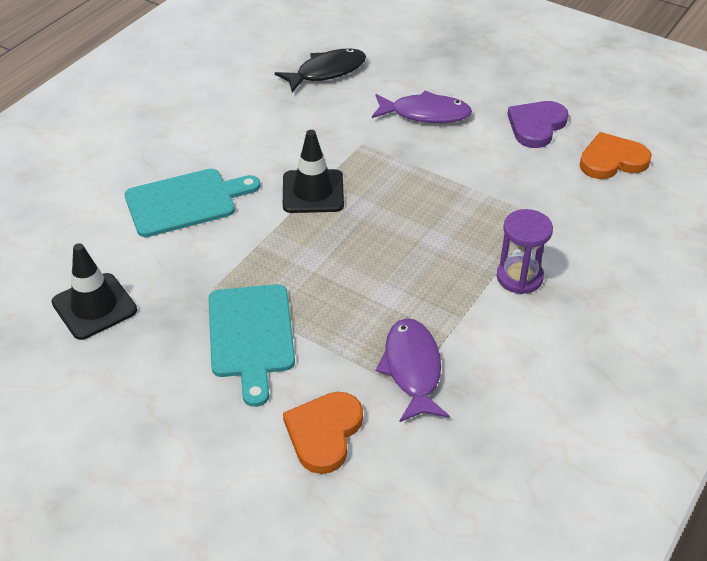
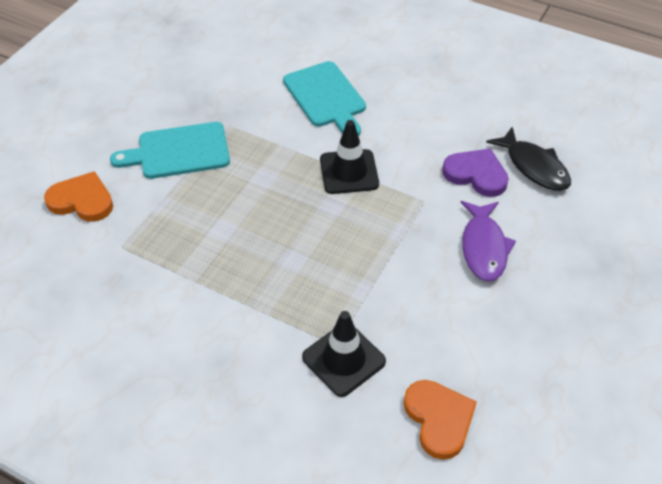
camera: 85 degrees right, 5 degrees up
(94, 306) = (209, 68): black traffic cone -> black traffic cone (343, 359)
(412, 369) = (139, 249): purple fish -> none
(519, 277) = (246, 325): purple hourglass -> none
(536, 126) = (486, 346): purple heart -> purple heart (476, 174)

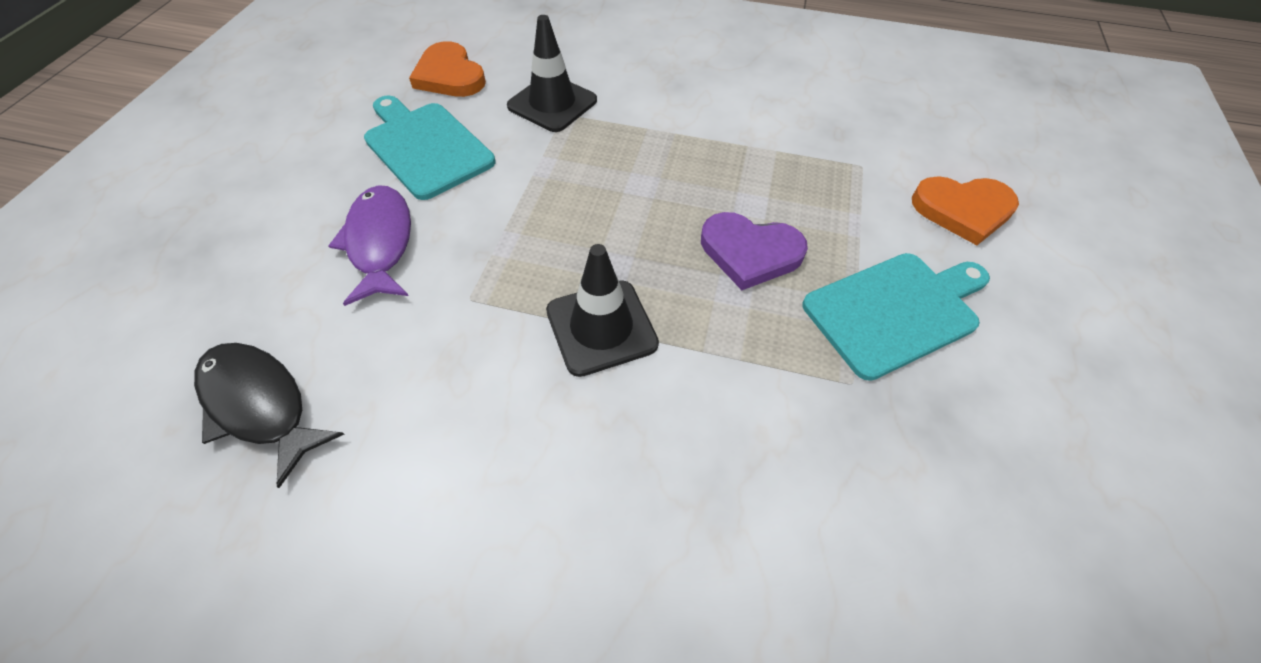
camera: 165 degrees right, 5 degrees up
(326, 97) = (697, 503): turquoise cutting board -> turquoise cutting board (426, 147)
(476, 174) = (375, 366): purple heart -> purple heart (750, 252)

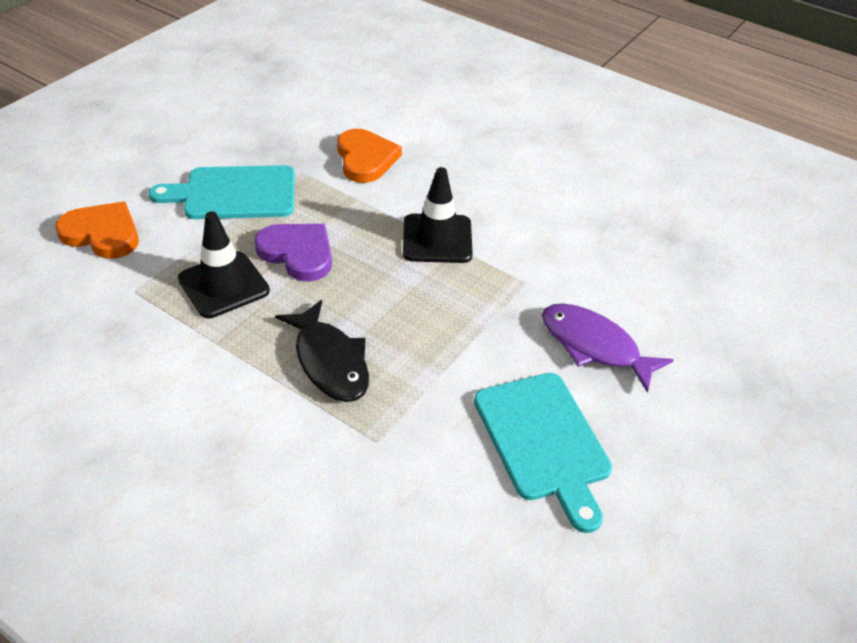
camera: 160 degrees left, 10 degrees down
(260, 405) = (672, 259): black fish -> black fish (330, 361)
(380, 243) = (594, 346): purple fish -> purple fish turned 120 degrees clockwise
(449, 75) = (499, 557): orange heart -> orange heart (365, 159)
(552, 103) = (384, 462): black traffic cone -> black traffic cone (223, 285)

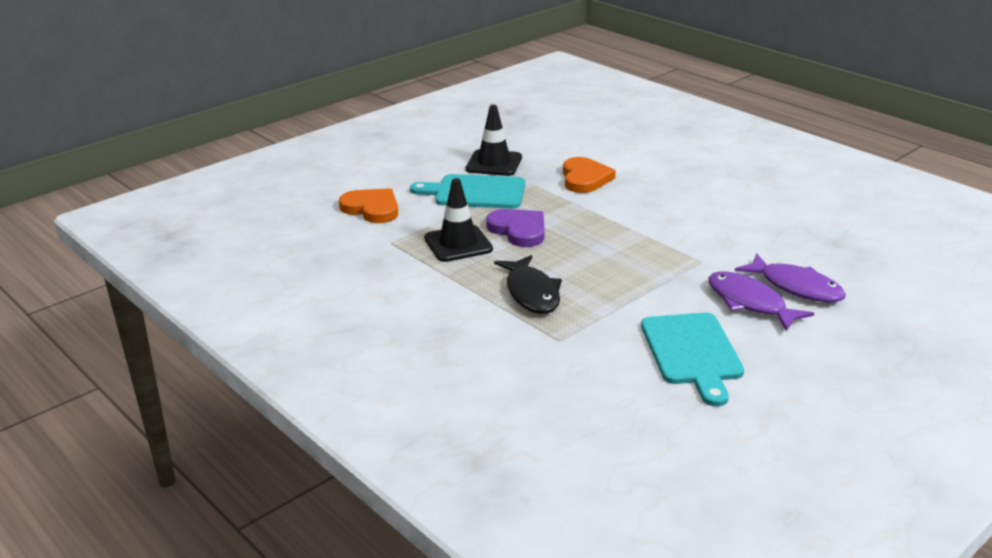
camera: 15 degrees right, 15 degrees down
(437, 239) = (633, 230): black traffic cone -> black traffic cone (494, 163)
(641, 313) = (796, 287): none -> purple fish

